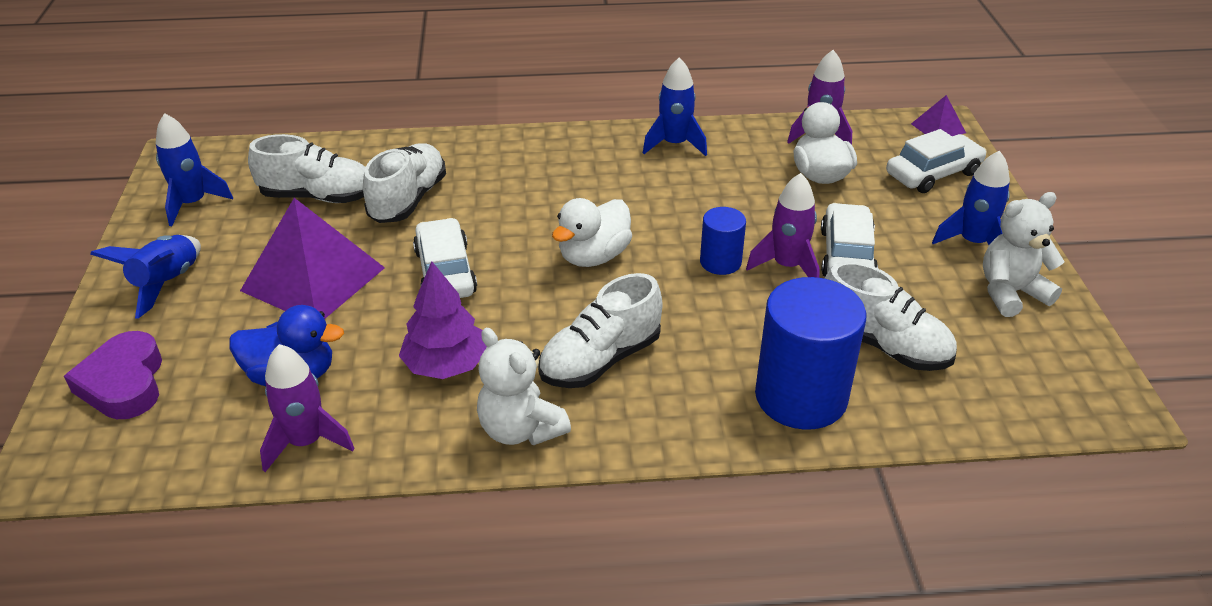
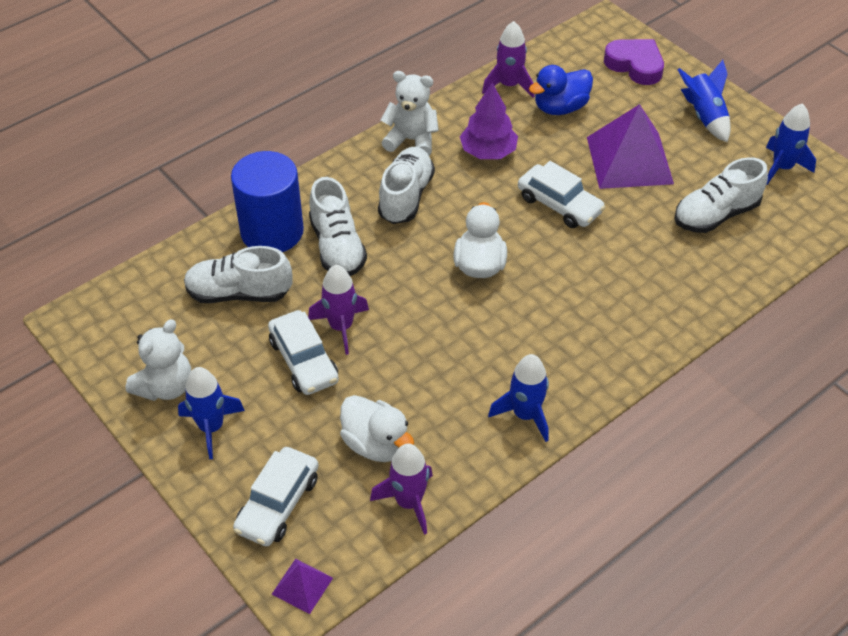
camera: 145 degrees right, 10 degrees up
(408, 200) = (655, 244): white shoe -> white shoe (337, 247)
(720, 262) = (390, 306): blue cylinder -> none

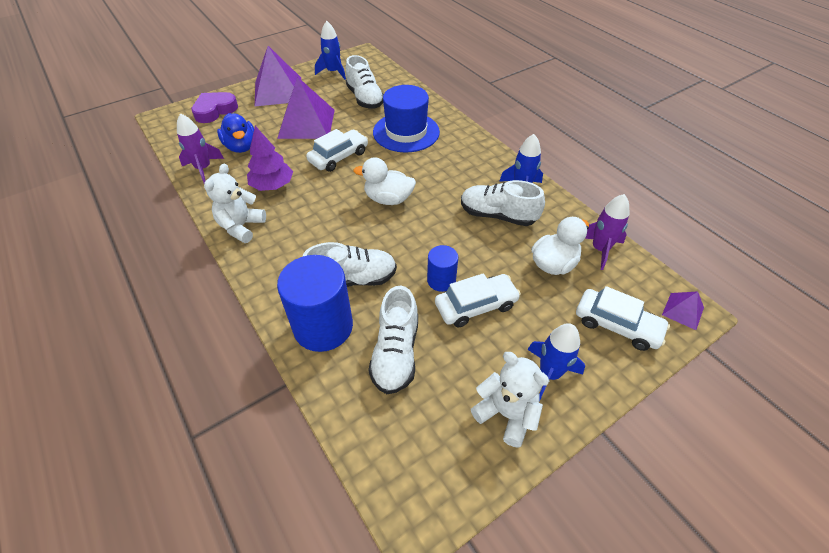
camera: 85 degrees left, 0 degrees up
(341, 327) = (441, 280): purple rocket -> blue cylinder
(406, 196) = (306, 234): white shoe -> white shoe (497, 215)
(637, 272) = (406, 132): none -> blue hat
(704, 116) = (278, 91): blue rocket -> purple pyramid

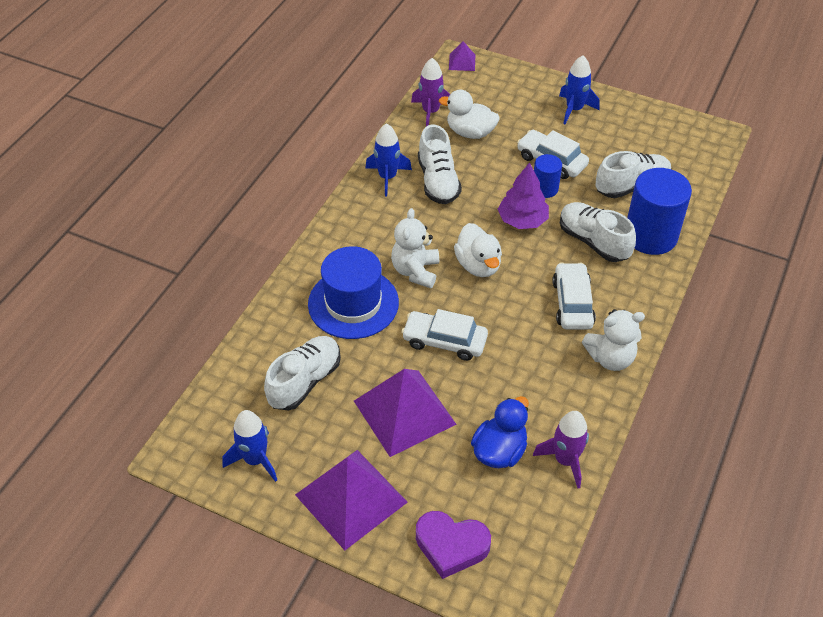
camera: 120 degrees left, 0 degrees up
(272, 185) = (536, 372): purple tree -> purple tree (522, 220)
(506, 414) = (622, 120): white teddy bear -> white teddy bear (415, 271)
(617, 325) = (504, 89): white car -> white car (572, 303)

